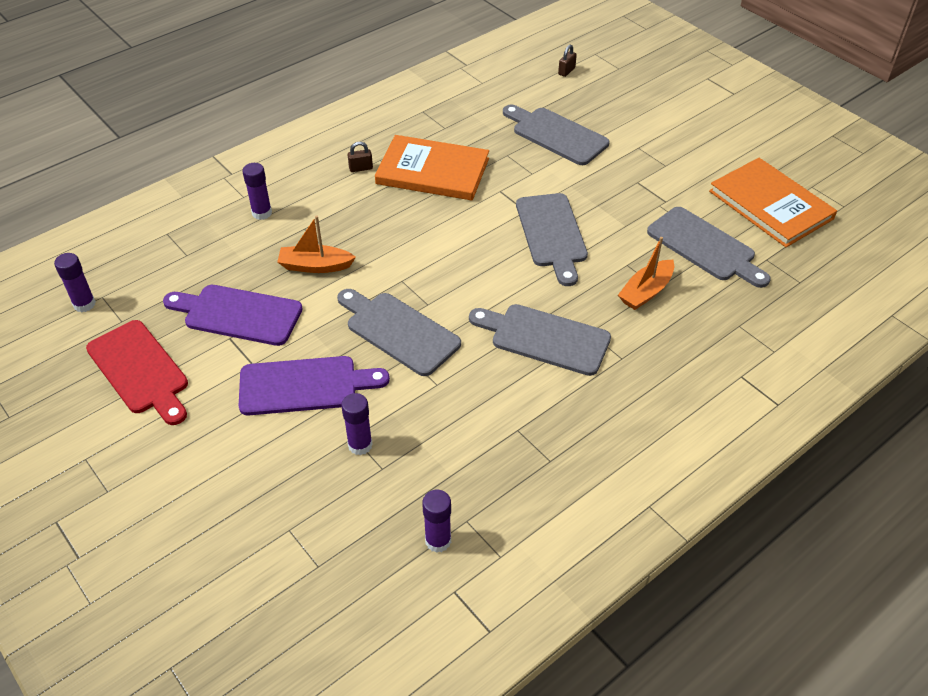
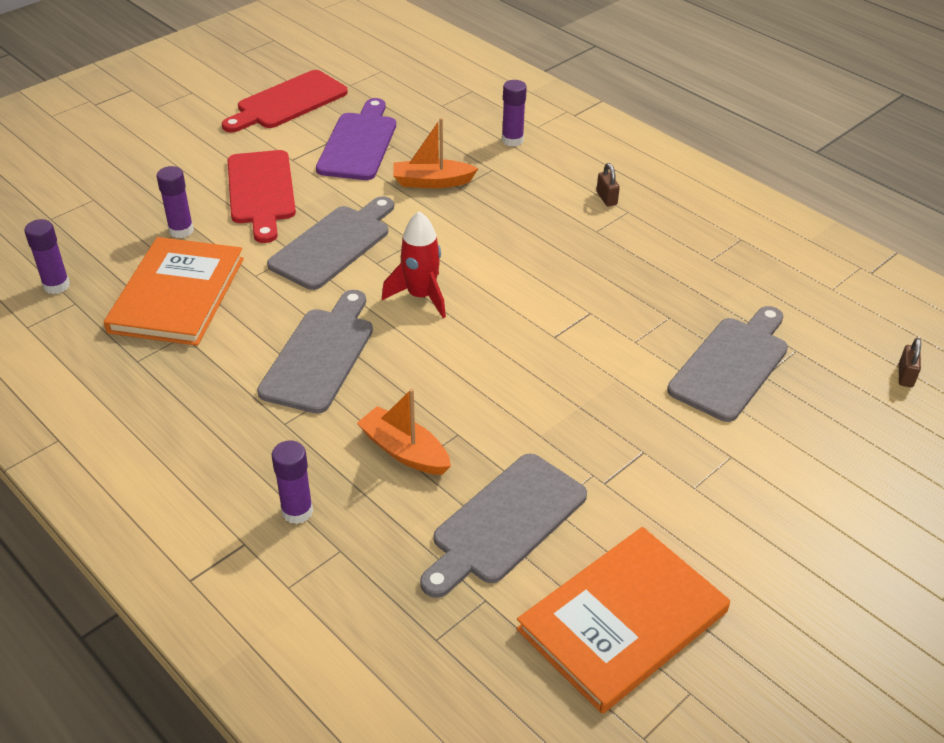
camera: 85 degrees right, 5 degrees down
(84, 304) = (371, 64): purple glue stick -> purple glue stick (297, 511)
(304, 385) = (261, 191): purple cutting board -> red cutting board
(315, 266) = (432, 182): orange boat -> orange boat turned 90 degrees counterclockwise
(432, 171) = (615, 253): orange book -> orange book (177, 294)
(475, 278) = (421, 296): none -> red rocket
(552, 234) = (510, 361): grey cutting board -> none
(566, 71) = (905, 376): brown padlock -> brown padlock turned 75 degrees clockwise

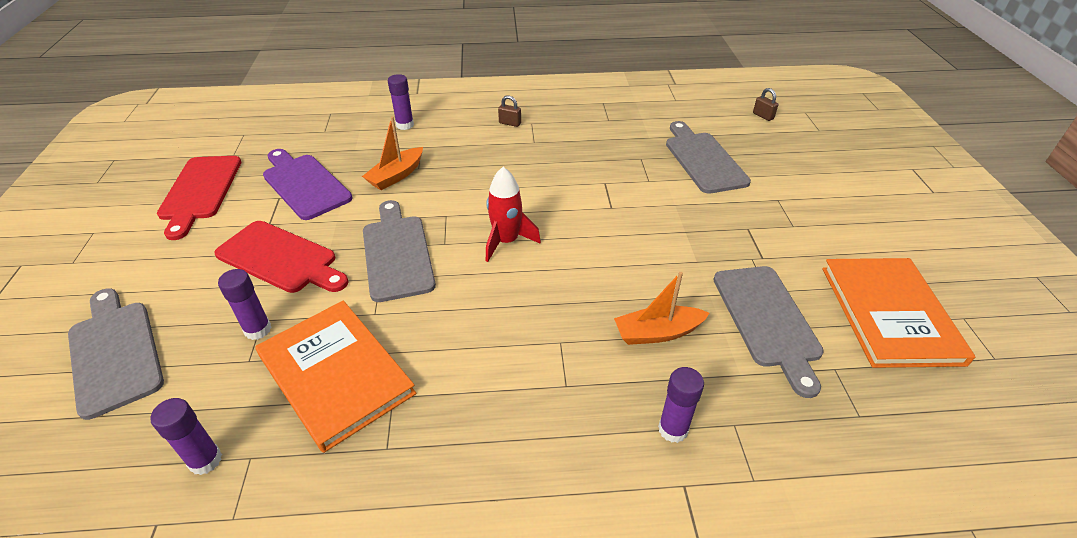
camera: 50 degrees left, 0 degrees up
(320, 355) = (511, 325): grey cutting board -> grey cutting board (114, 353)

